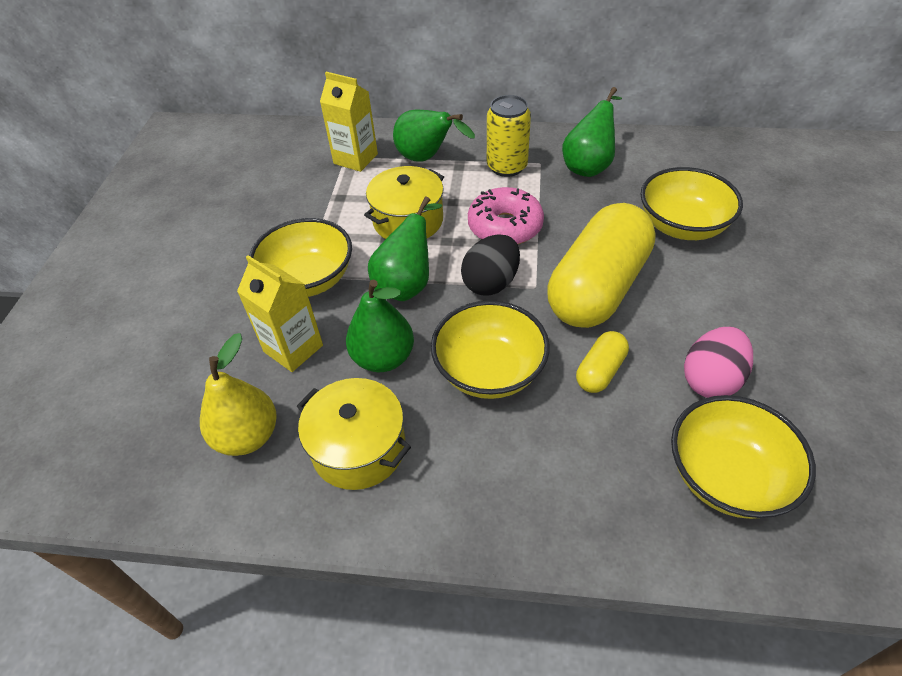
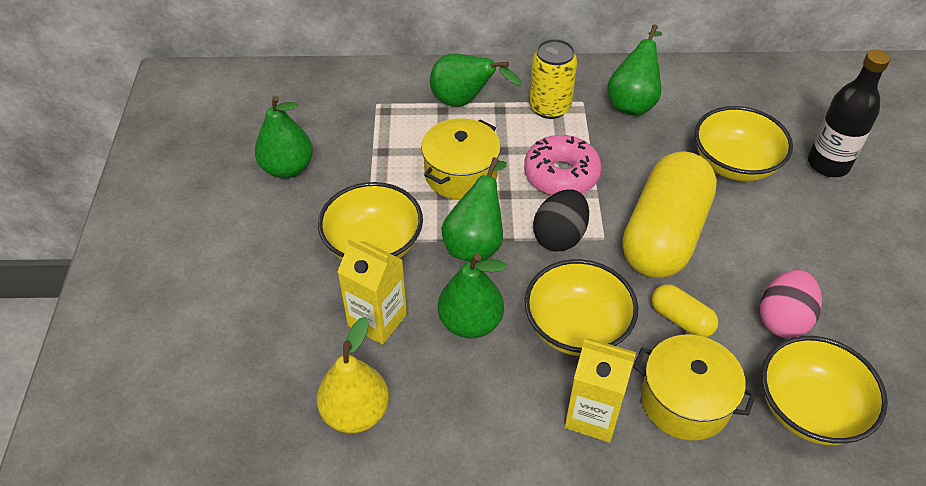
camera: 10 degrees left, 0 degrees up
(249, 207) = (287, 168): none -> green pear
(355, 159) = (388, 105): yellow carton -> yellow carton (592, 415)
(359, 448) = (468, 414): yellow pot -> yellow pot (685, 401)
(600, 371) = (681, 319): yellow capsule -> yellow capsule turned 75 degrees counterclockwise
(781, 231) = (828, 164): none -> black bottle

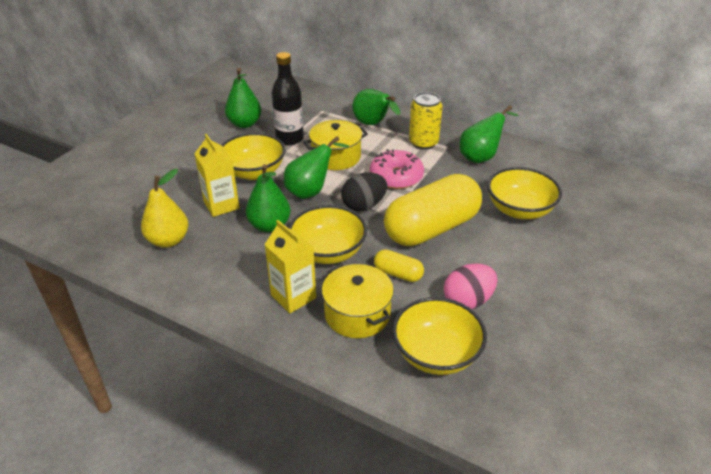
camera: 30 degrees right, 10 degrees down
(681, 319) = (398, 273): yellow capsule -> yellow capsule turned 45 degrees counterclockwise
(828, 164) = (591, 233): black bottle -> black bottle (289, 139)

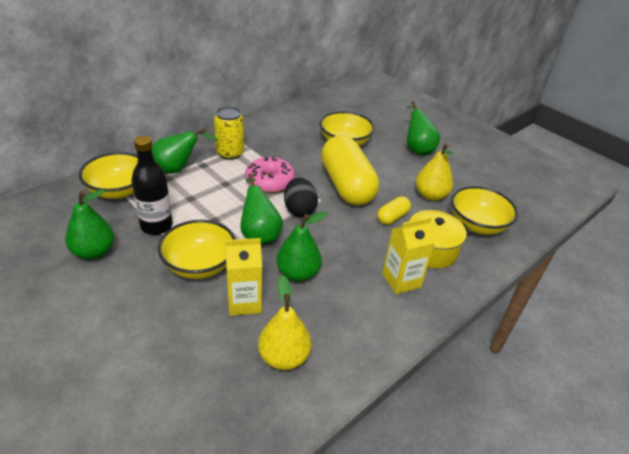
camera: 75 degrees left, 0 degrees up
(328, 252) = (352, 246): yellow bowl -> yellow bowl (118, 191)
(336, 157) = (214, 205): yellow pot -> none
(468, 301) = (430, 195): pink egg -> yellow pear
(481, 157) = (270, 135): green pear -> green pear (417, 149)

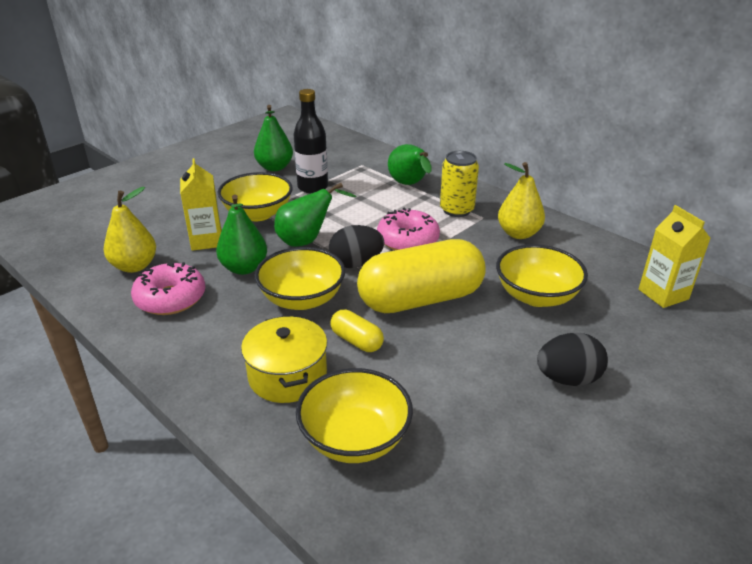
camera: 90 degrees right, 5 degrees down
(118, 191) = (363, 163): yellow bowl -> yellow bowl (302, 299)
(342, 321) = (170, 298): none -> pink donut
(401, 280) = (228, 344): yellow carton -> yellow carton (663, 294)
(417, 149) = (567, 379): green pear -> black egg
(430, 195) = (423, 386): yellow pear -> yellow pear (518, 233)

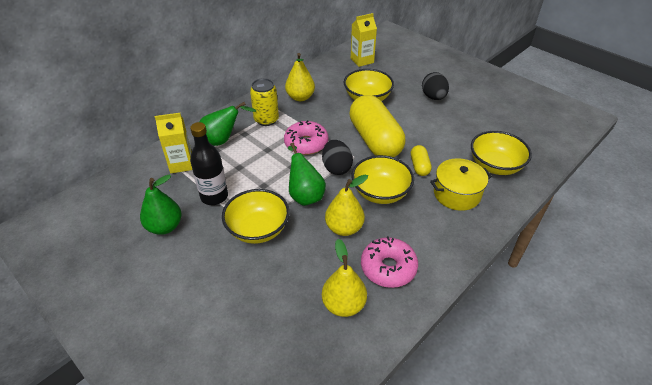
camera: 90 degrees left, 10 degrees up
(207, 240) = (302, 259): yellow carton -> yellow carton (181, 164)
(244, 268) = (344, 228): green pear -> yellow pear
(357, 341) = (419, 166): yellow capsule -> yellow capsule turned 45 degrees counterclockwise

